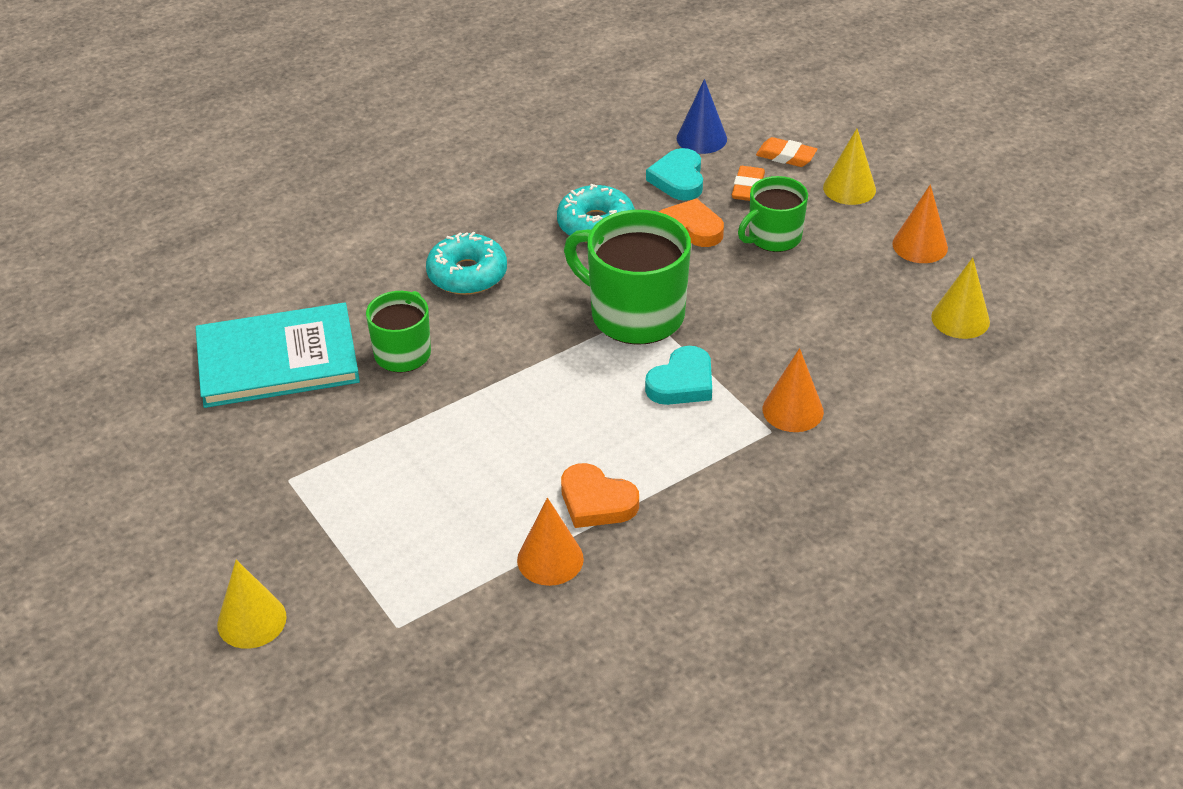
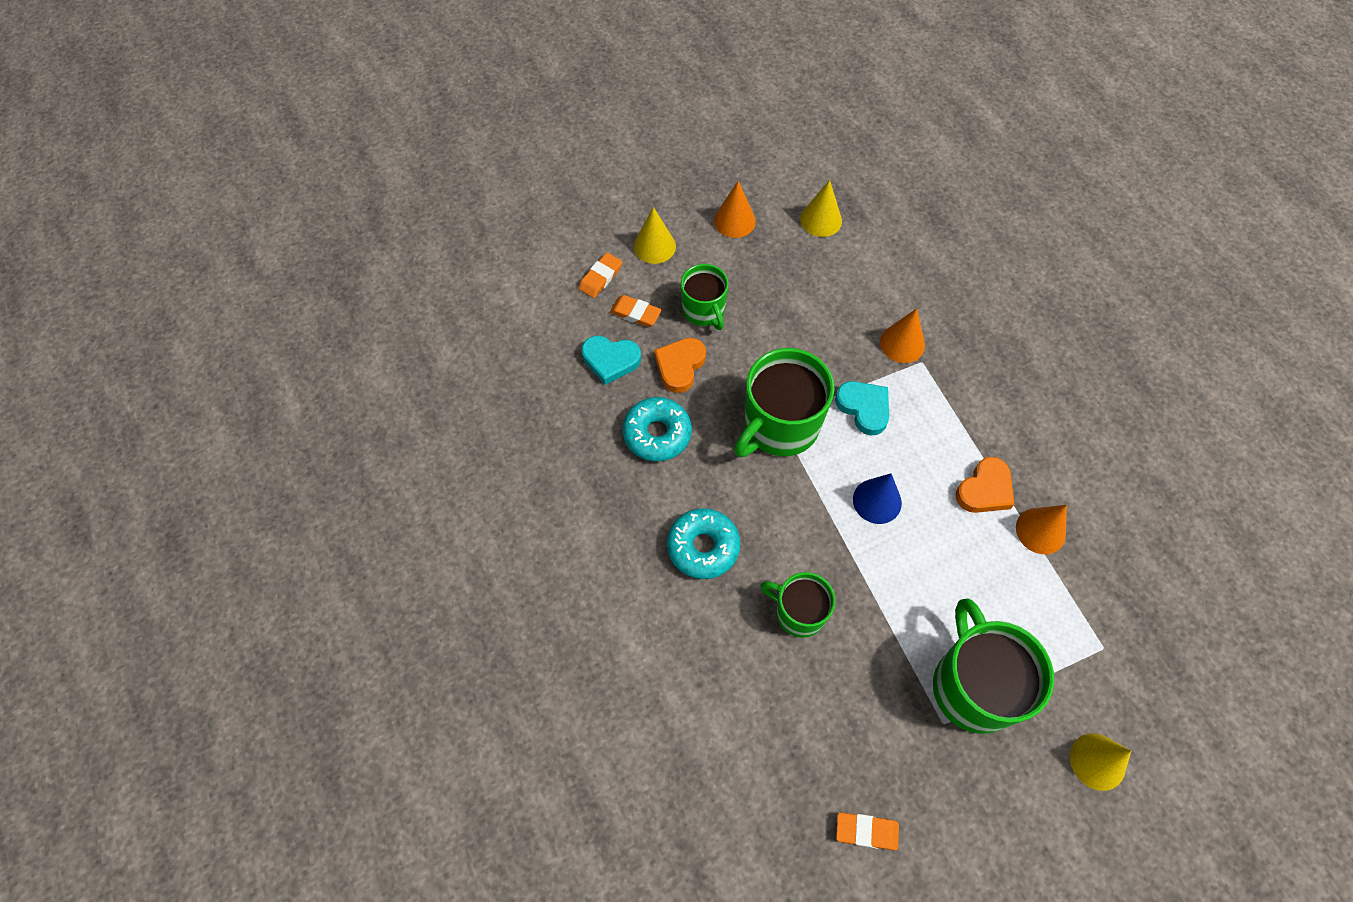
camera: 80 degrees left, 20 degrees up
(169, 425) = (866, 831): none -> orange eraser
(277, 359) = (791, 725): turquoise book -> none
(334, 503) = (973, 686): none -> green mug
(701, 138) = (557, 331): blue cone -> blue cone (877, 501)

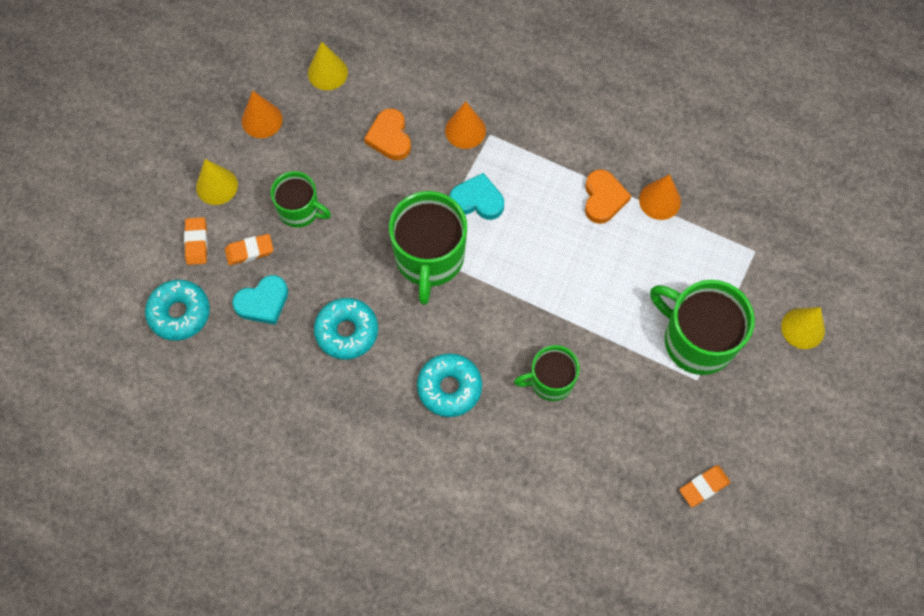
camera: 40 degrees left, 5 degrees up
(539, 321) = (179, 313): none -> turquoise donut
(680, 366) = (319, 267): orange heart -> orange heart (390, 137)
(877, 501) = (539, 262): blue cone -> none

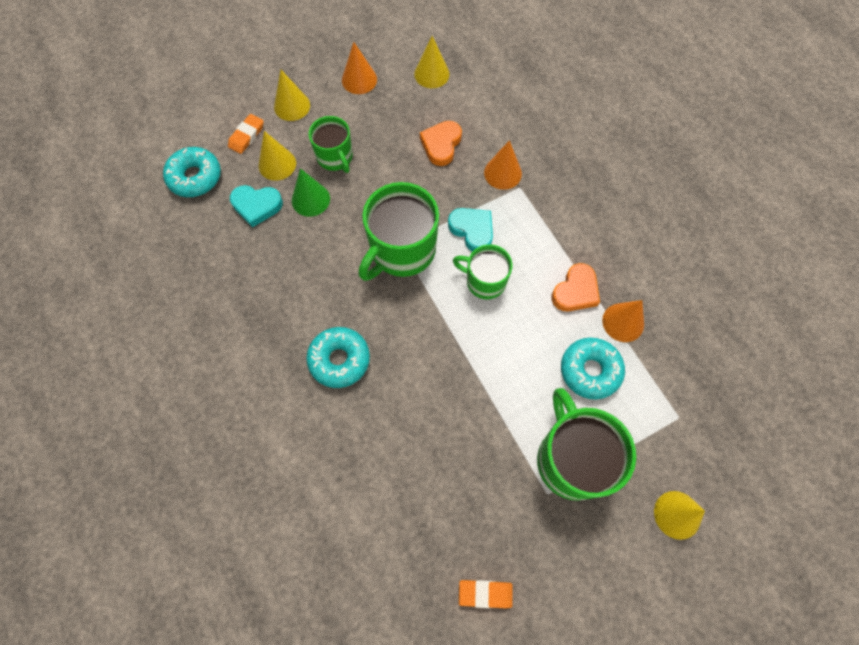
camera: 35 degrees right, 0 degrees up
(249, 251) = (277, 164): orange eraser -> yellow cone
(309, 264) = (310, 199): none -> green cone
(347, 331) = (298, 266): turquoise donut -> turquoise donut (590, 370)
(550, 381) = (422, 409): green mug -> green mug (484, 281)

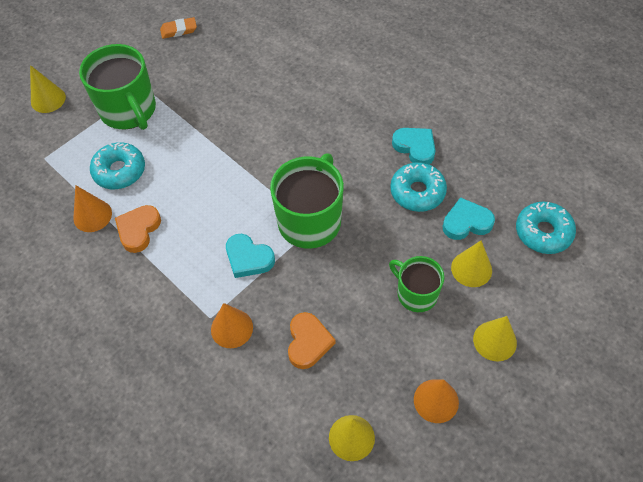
camera: 165 degrees right, 10 degrees down
(246, 136) = (521, 290): orange eraser -> none
(261, 301) = (415, 147): none -> turquoise heart
(310, 199) = (418, 243): green cone -> none
(339, 360) = (329, 125): turquoise donut -> turquoise donut (417, 192)
(484, 281) = (225, 215): green mug -> none

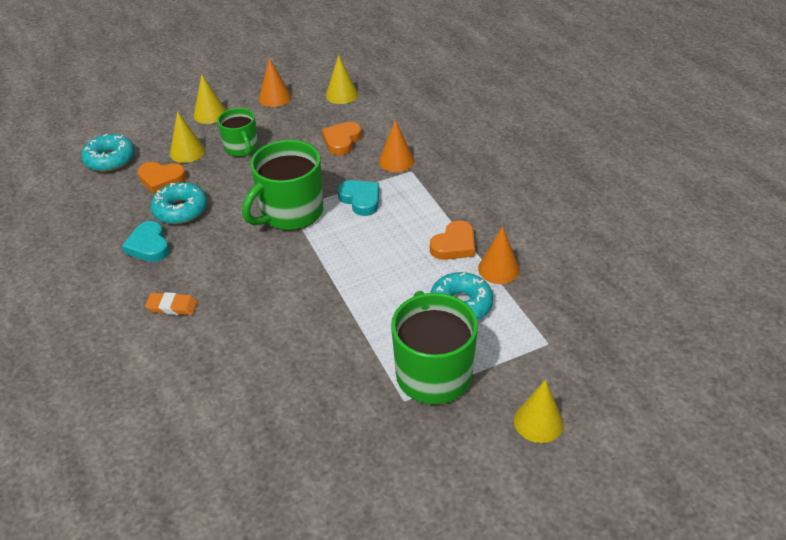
camera: 160 degrees left, 15 degrees down
(179, 30) = (325, 481): orange eraser -> orange eraser (172, 306)
(466, 222) = (161, 179): turquoise heart -> orange heart

